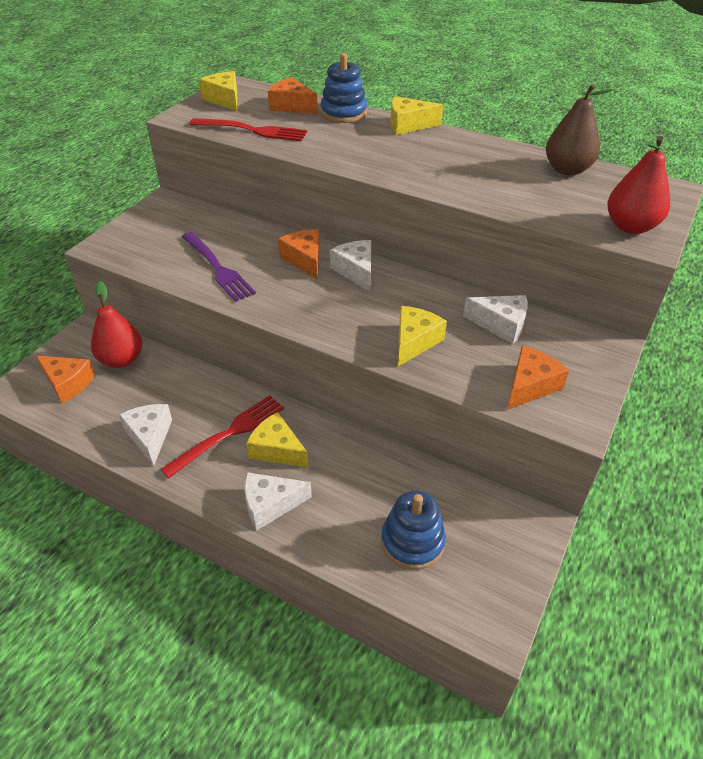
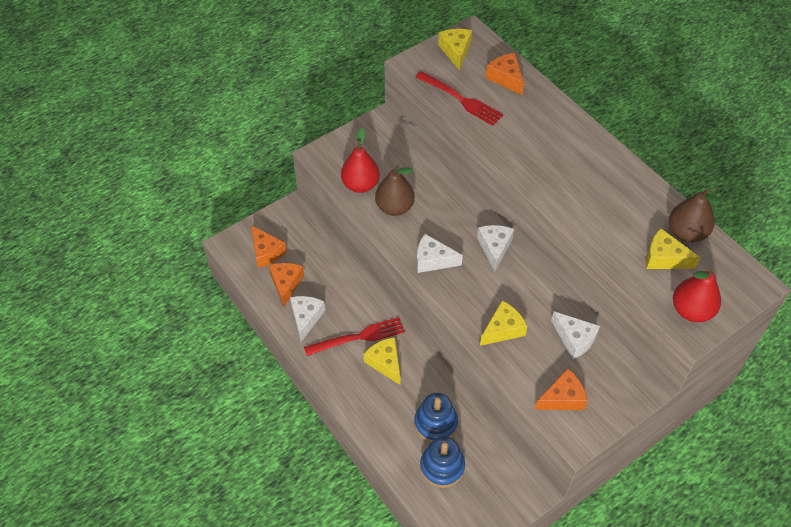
camera: 25 degrees right, 10 degrees up
(122, 360) = (309, 245): red pear -> red pear (360, 185)
(218, 268) = (394, 207): purple fork -> brown pear
(270, 505) = (363, 402): white cheese -> white cheese (433, 260)
(304, 260) = (461, 222): orange cheese -> orange cheese (286, 284)
(343, 113) = (544, 101): blue stacking toy -> blue stacking toy (435, 423)
(408, 125) = (589, 134): yellow cheese -> yellow cheese (664, 258)

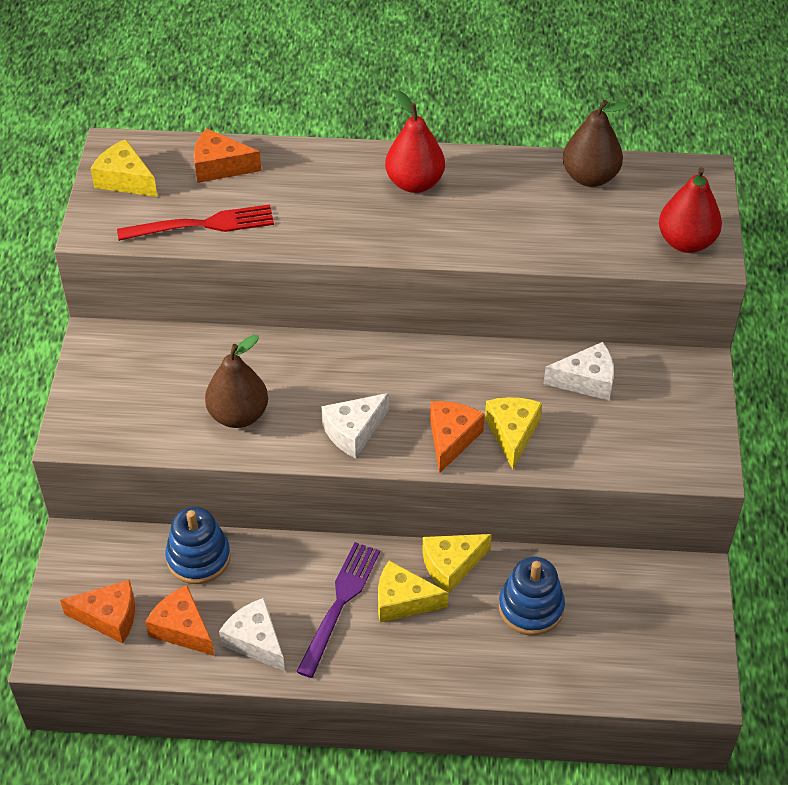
camera: 50 degrees left, 5 degrees down
(358, 337) = (339, 604): red fork -> purple fork
(360, 185) = (166, 425): red pear -> red pear (415, 183)
(442, 466) = (592, 641): blue stacking toy -> blue stacking toy (198, 558)
(494, 248) = (398, 364): white cheese -> none
(562, 398) = (648, 444): orange cheese -> orange cheese (451, 439)
(664, 258) = (603, 216): yellow cheese -> yellow cheese (451, 565)

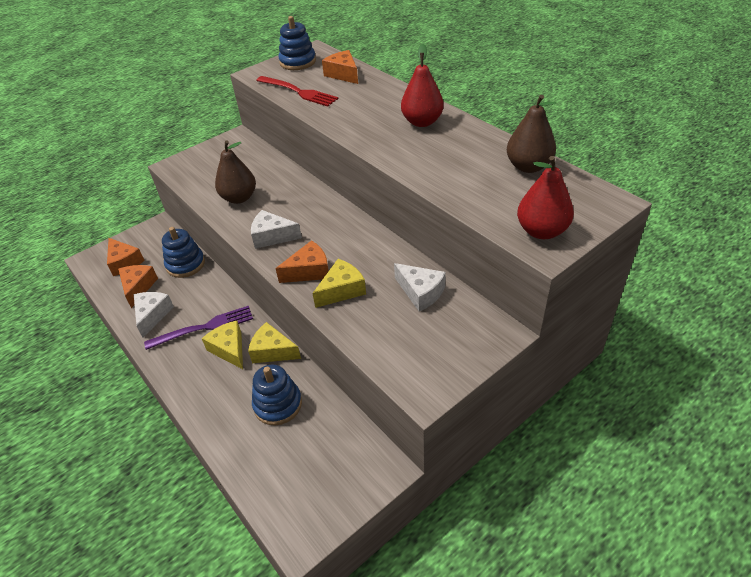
camera: 50 degrees right, 5 degrees down
(125, 180) = (297, 62): yellow cheese -> blue stacking toy

